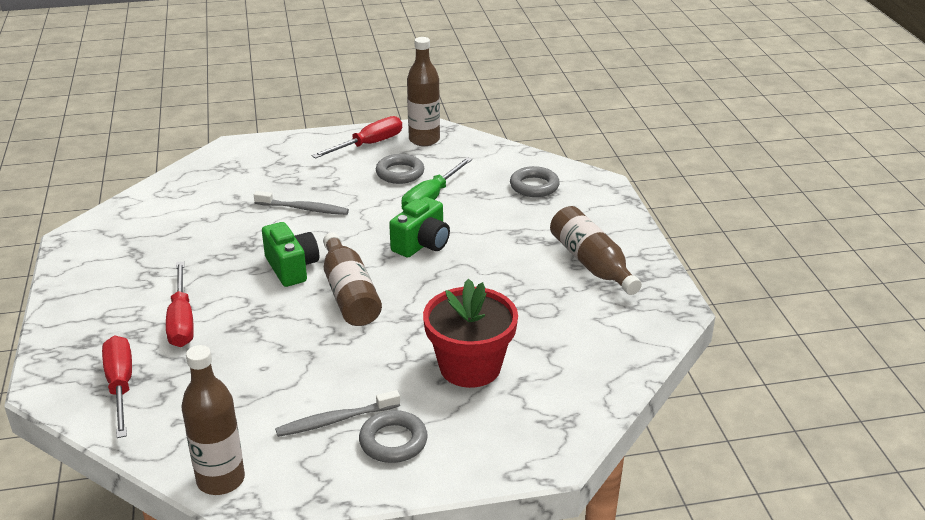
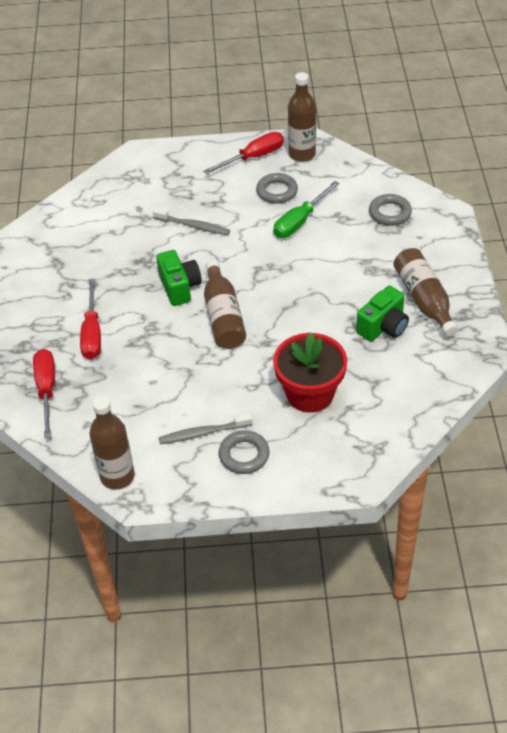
camera: 10 degrees right, 15 degrees up
(422, 244) = (286, 270): green camera -> green camera (383, 327)

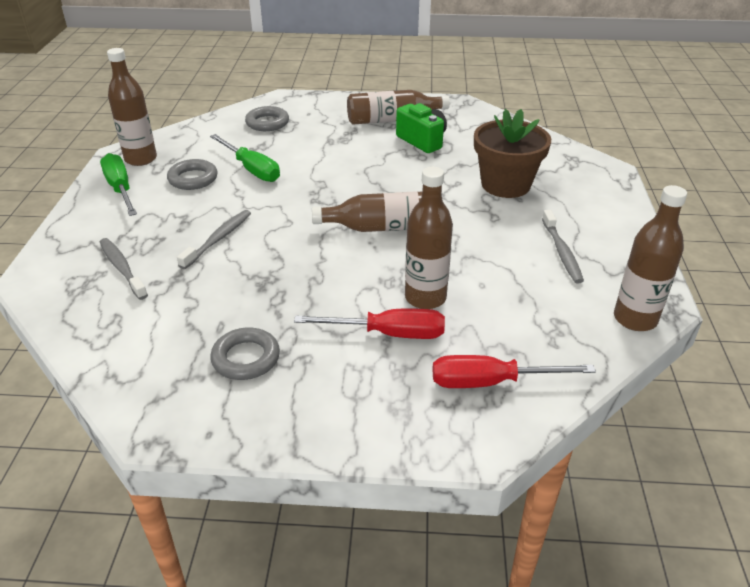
camera: 85 degrees left, 10 degrees down
(133, 349) = (425, 298): none -> brown bottle
(152, 189) = (122, 268): none -> grey toothbrush
(179, 287) = (325, 255): green camera -> none
(244, 455) = (589, 228): grey ring -> grey ring (246, 358)
(253, 157) = (120, 189): red screwdriver -> green screwdriver
(310, 393) = (505, 185): red flower pot -> brown flower pot

